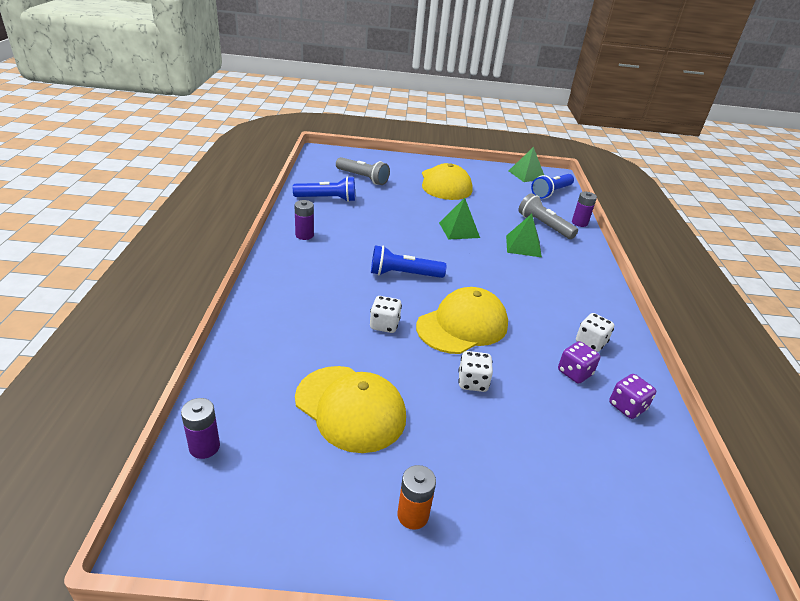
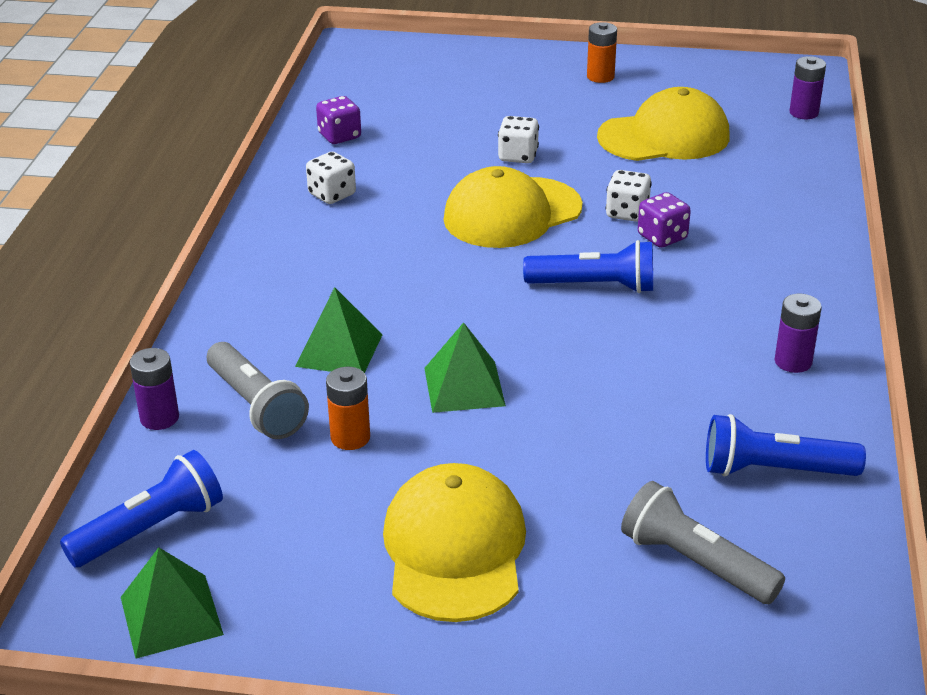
camera: 170 degrees left, 0 degrees up
(350, 408) = (664, 136): yellow cap -> yellow cap turned 120 degrees clockwise
(498, 214) = (350, 437): none -> orange battery
(574, 373) = (381, 164): purple dice -> purple dice (662, 237)

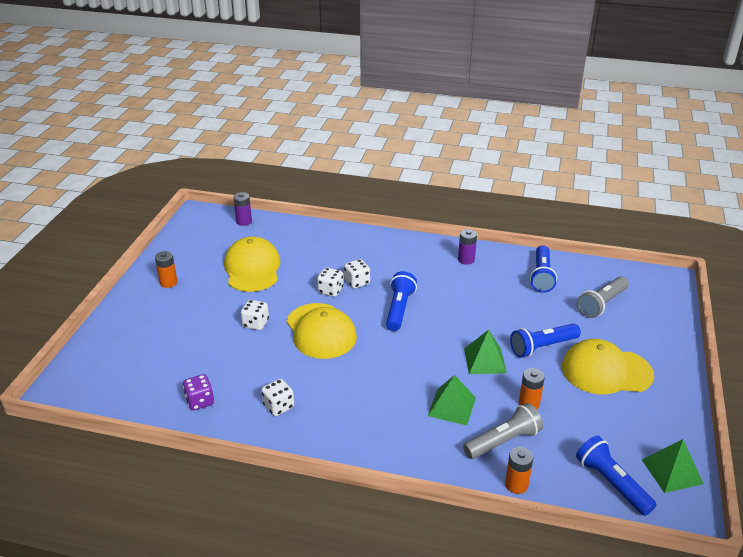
camera: 85 degrees left, 0 degrees up
(159, 418) = (516, 485): purple battery -> orange battery
(517, 461) = (542, 347): none -> blue flashlight
(662, 237) = (357, 282): purple dice -> white dice

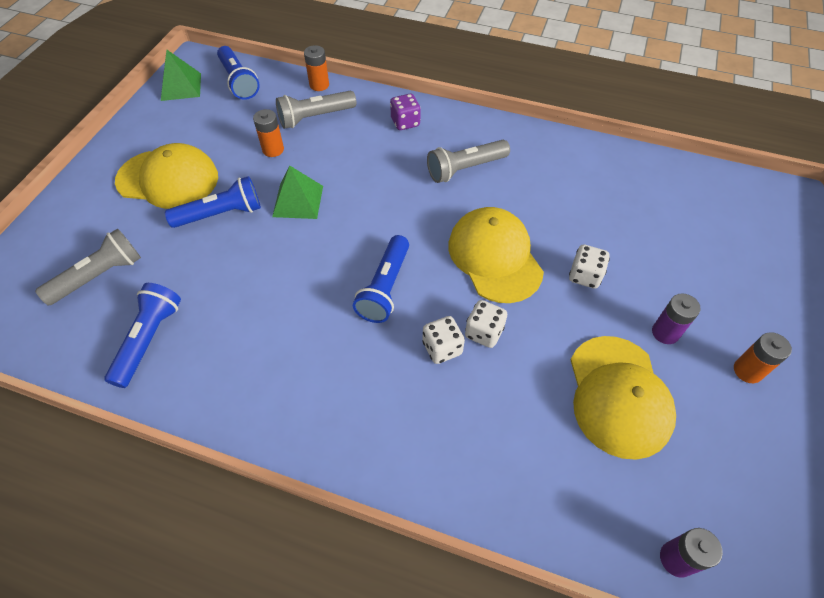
camera: 175 degrees left, 20 degrees up
(200, 401) = (620, 173): purple dice -> purple dice (405, 122)
(278, 406) = (534, 163): white dice -> none
(344, 396) = (465, 169): none -> grey flashlight
(452, 406) = (353, 152): green pyramid -> none
(466, 260) = (252, 390): purple battery -> purple battery (665, 332)

